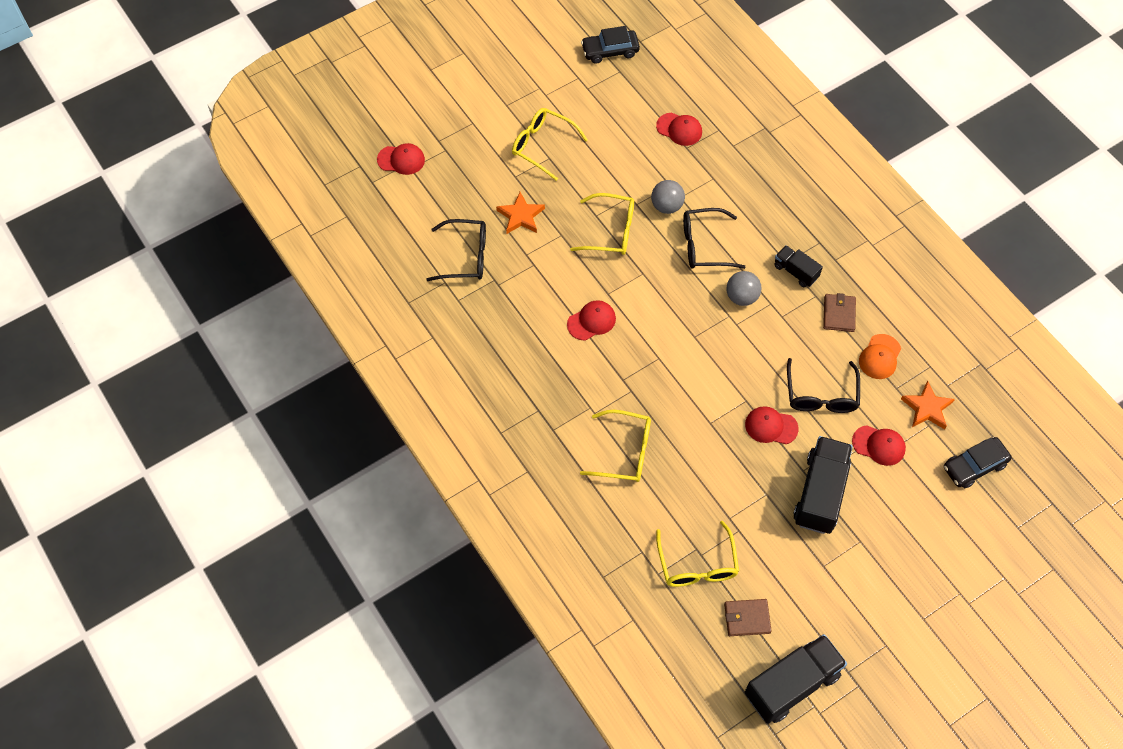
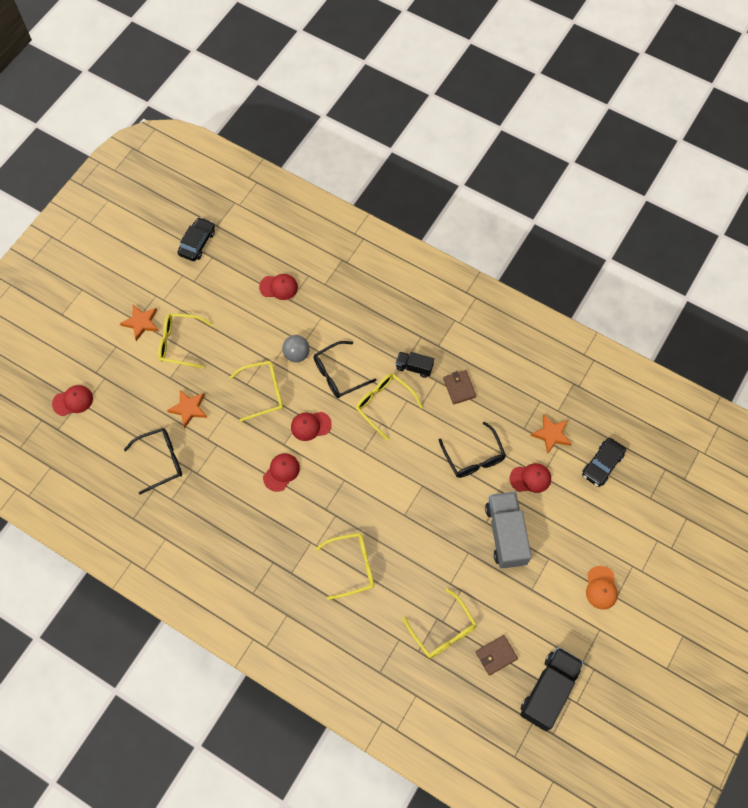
camera: 25 degrees left, 5 degrees up
(511, 109) = (141, 323): none -> orange star
(610, 51) = (197, 243): black car -> black car turned 150 degrees clockwise
(741, 297) = (384, 404): grey ball -> yellow glasses
(771, 426) = (449, 498): red cap -> red cap (310, 426)
(820, 493) = (505, 534): black truck -> grey truck
(880, 357) = (502, 409): orange cap -> orange cap (601, 588)

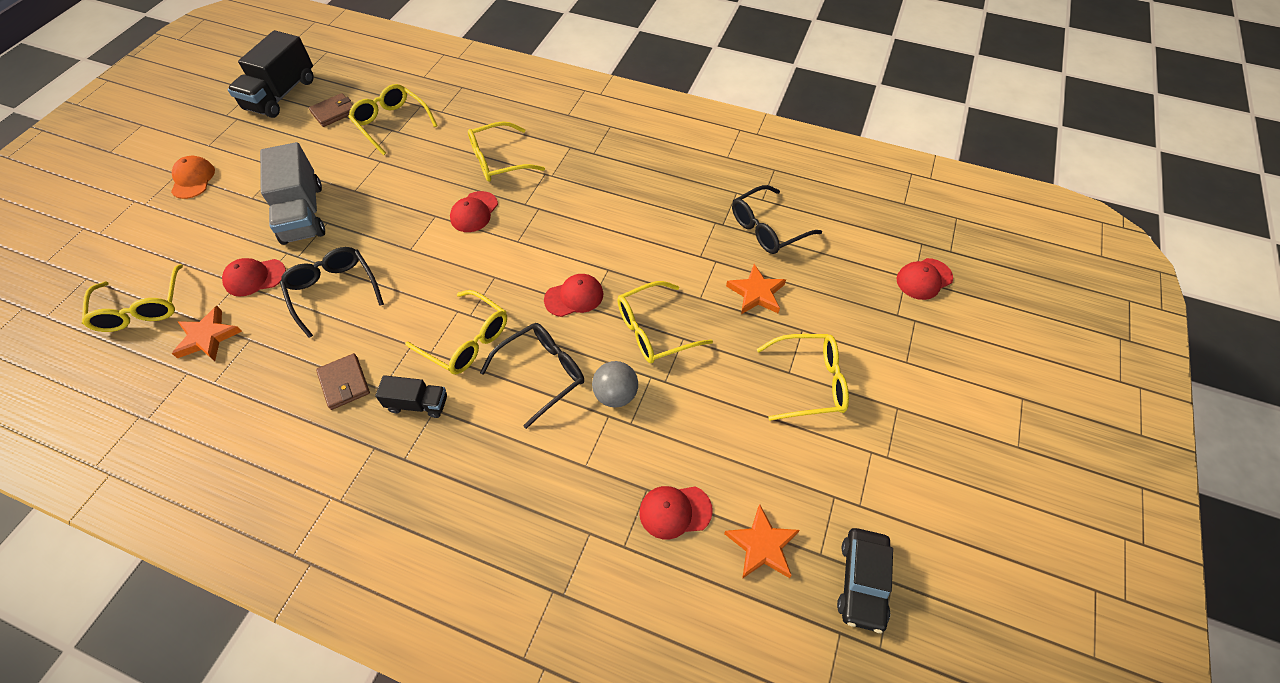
camera: 170 degrees right, 10 degrees down
(141, 323) = (887, 405): orange star -> orange star (762, 545)
(281, 472) = (603, 238): red cap -> red cap (474, 212)
(602, 464) = (141, 308): black car -> yellow glasses

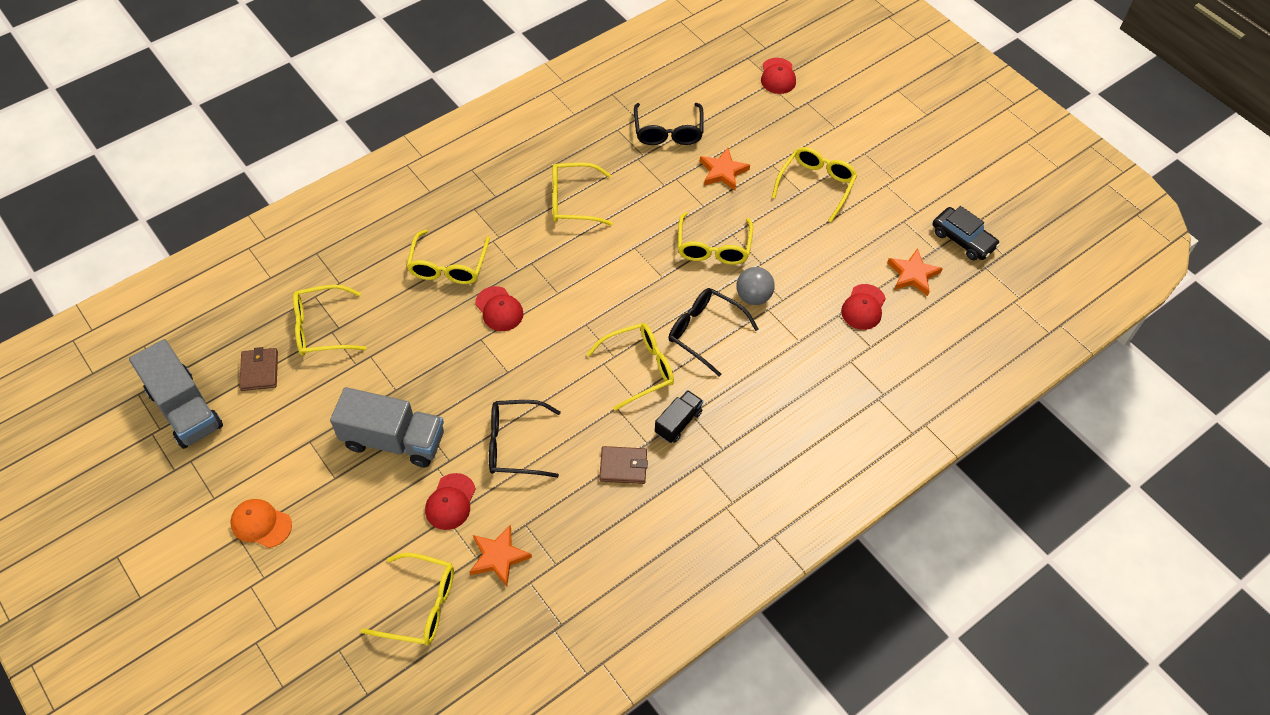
camera: 60 degrees left, 0 degrees up
(281, 94) = (185, 409): black truck -> grey truck
(542, 373) = (704, 332): black glasses -> black glasses turned 45 degrees counterclockwise
(574, 297) = (646, 281): red cap -> none
(627, 202) = (573, 201): none -> yellow glasses

